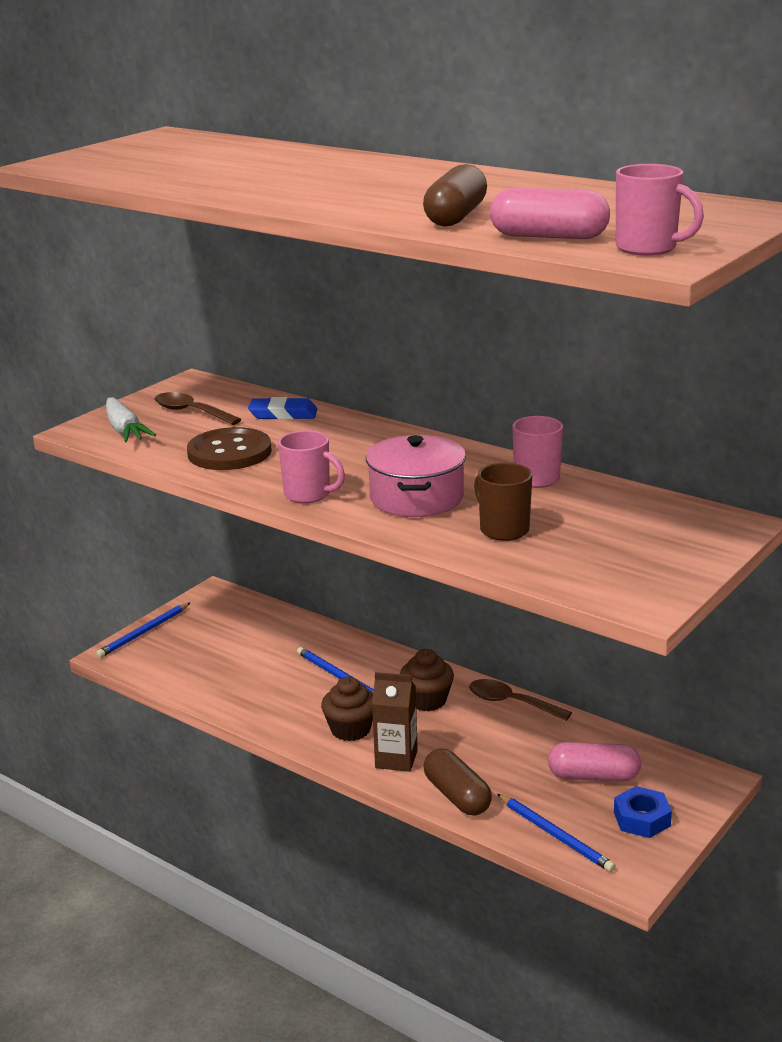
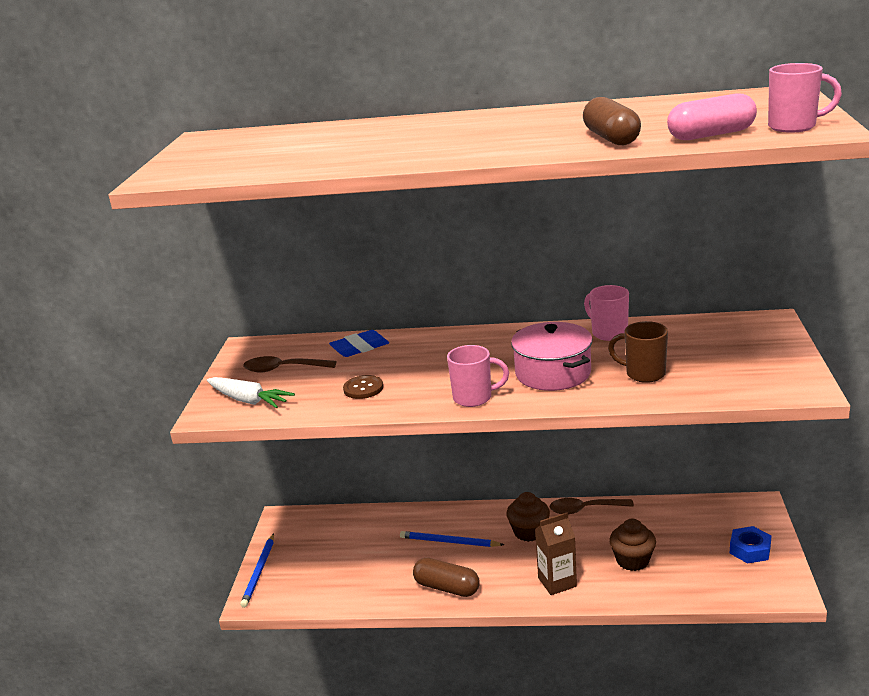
camera: 30 degrees left, 0 degrees up
(229, 452) = (363, 388): brown button -> brown button, size x0.55
(350, 729) = (501, 575): brown cupcake -> brown cupcake (632, 560)
(457, 796) = (626, 589): brown capsule -> brown capsule (447, 587)
(555, 835) = (715, 585): blue pencil -> none
(593, 776) = (690, 535): pink capsule -> none

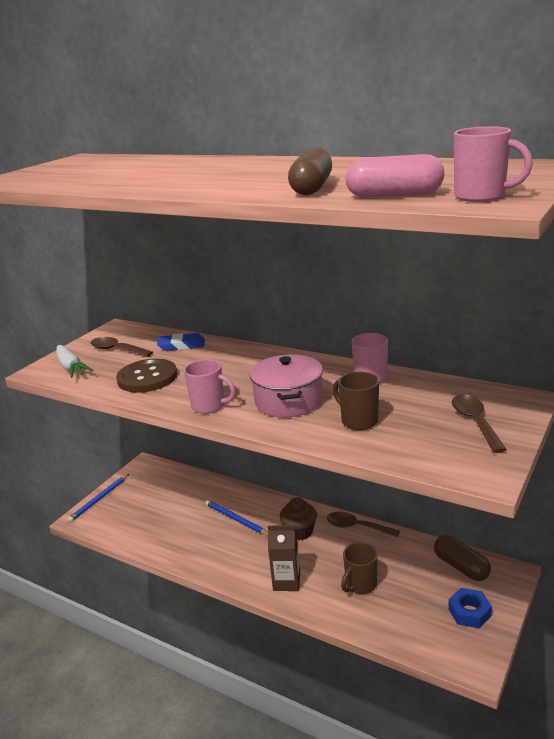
camera: 25 degrees right, 0 degrees up
(363, 388) = (147, 378): brown button -> brown button, size x1.81
(447, 587) = (205, 556): brown capsule -> brown capsule (461, 567)
(632, 560) = (360, 585): brown cupcake -> brown mug
(749, 349) = (475, 422): none -> brown spoon

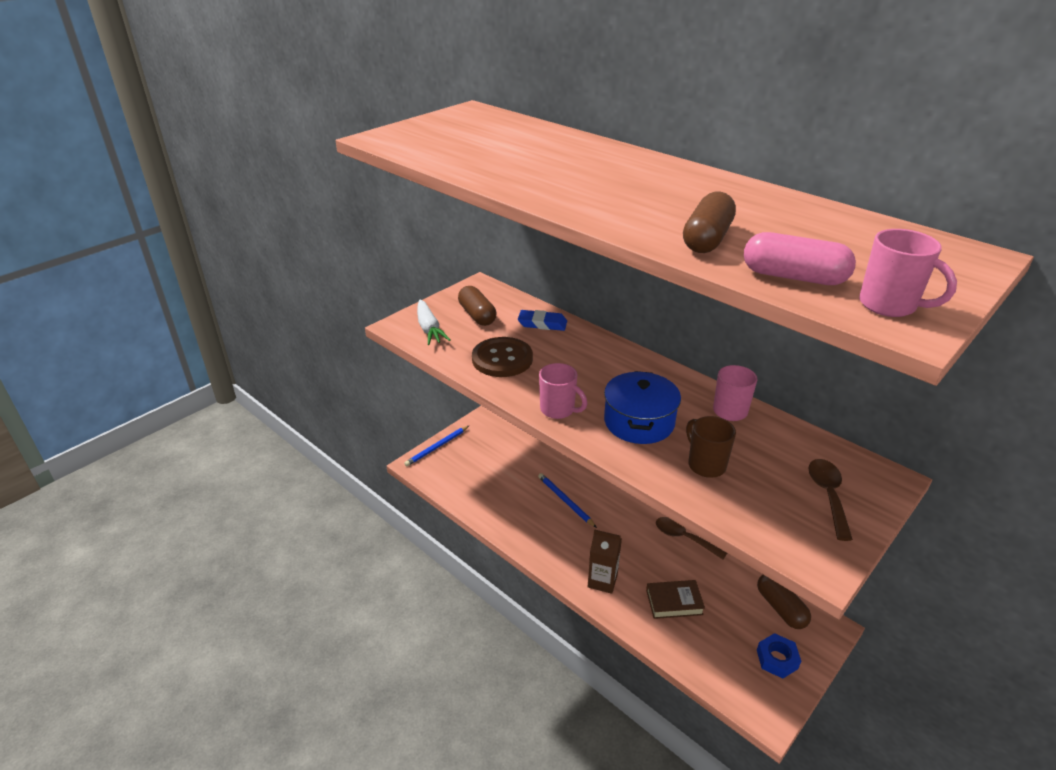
camera: 10 degrees right, 10 degrees up
(117, 350) = (477, 315): brown spoon -> brown capsule
(288, 401) = (639, 422): pink pot -> blue pot
(299, 531) = (625, 529): brown cupcake -> none
(360, 585) = (674, 602): brown mug -> brown book

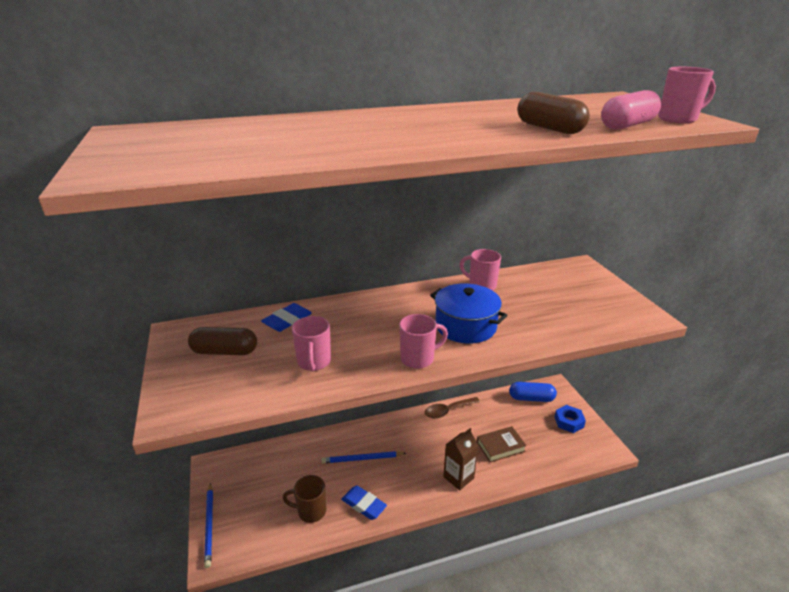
camera: 60 degrees left, 5 degrees down
(429, 329) = (206, 392): white carrot -> none
(502, 359) = (314, 362): brown button -> pink mug
(519, 525) = (364, 504): none -> blue eraser
(674, 602) = (500, 446): brown book -> brown book turned 45 degrees clockwise
(705, 465) = (533, 318): brown mug -> brown mug (310, 511)
(781, 608) = (531, 398): brown capsule -> blue capsule
(828, 495) = (587, 289): brown spoon -> none

